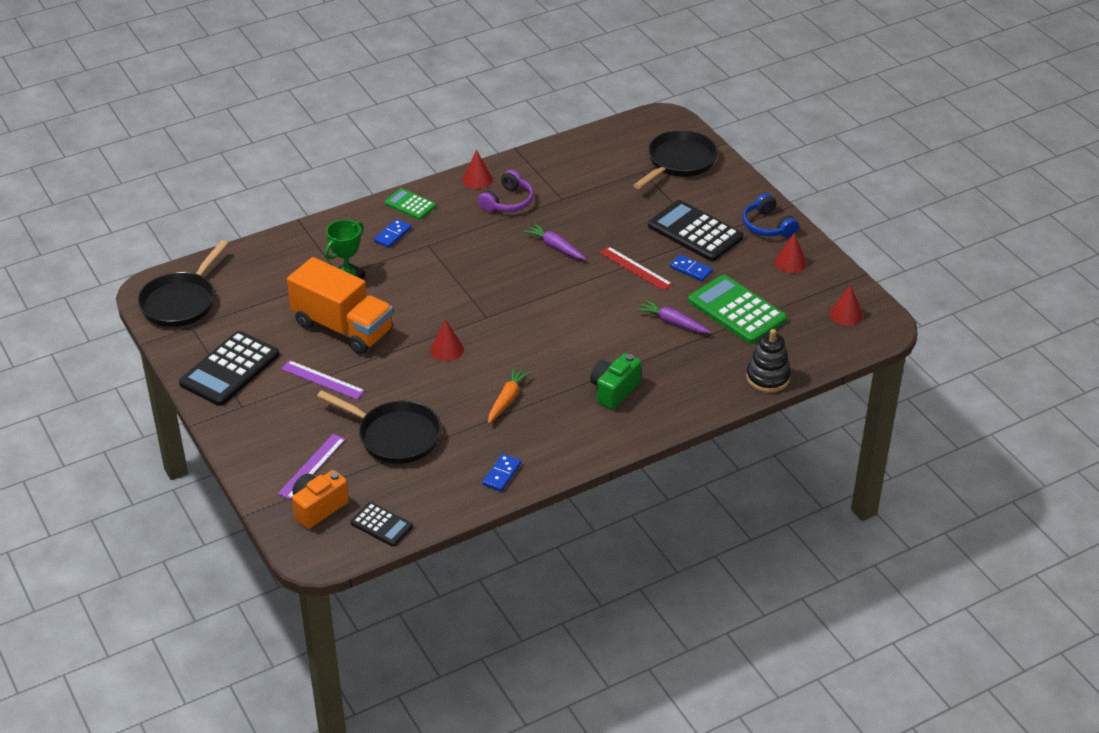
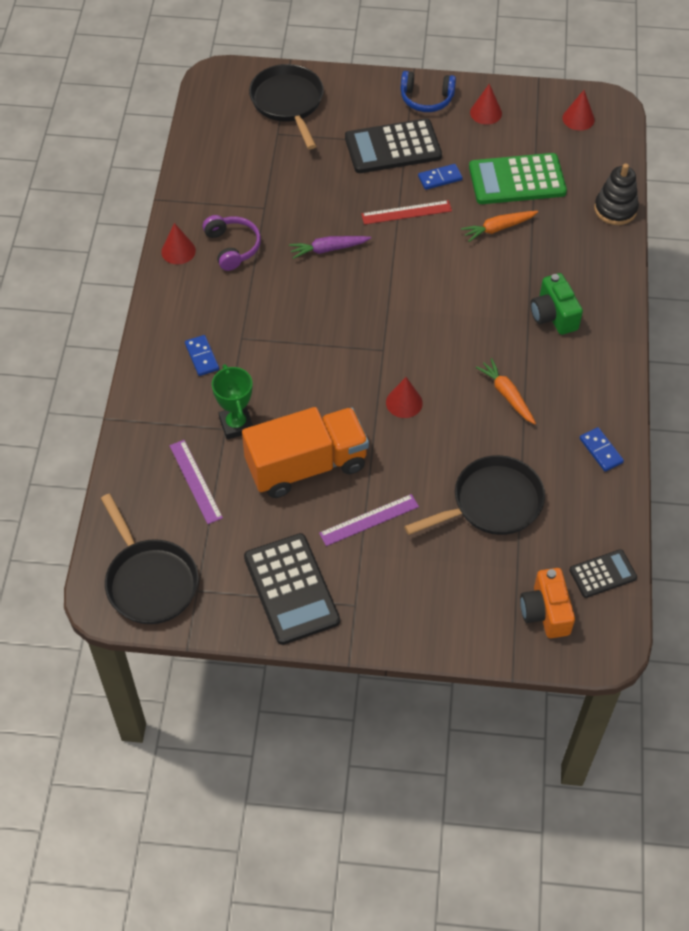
camera: 55 degrees left, 15 degrees up
(312, 466) = (484, 589): purple ruler -> purple ruler (195, 481)
(410, 204) = (168, 319): green calculator -> none
(673, 322) = (498, 228): purple carrot -> orange carrot

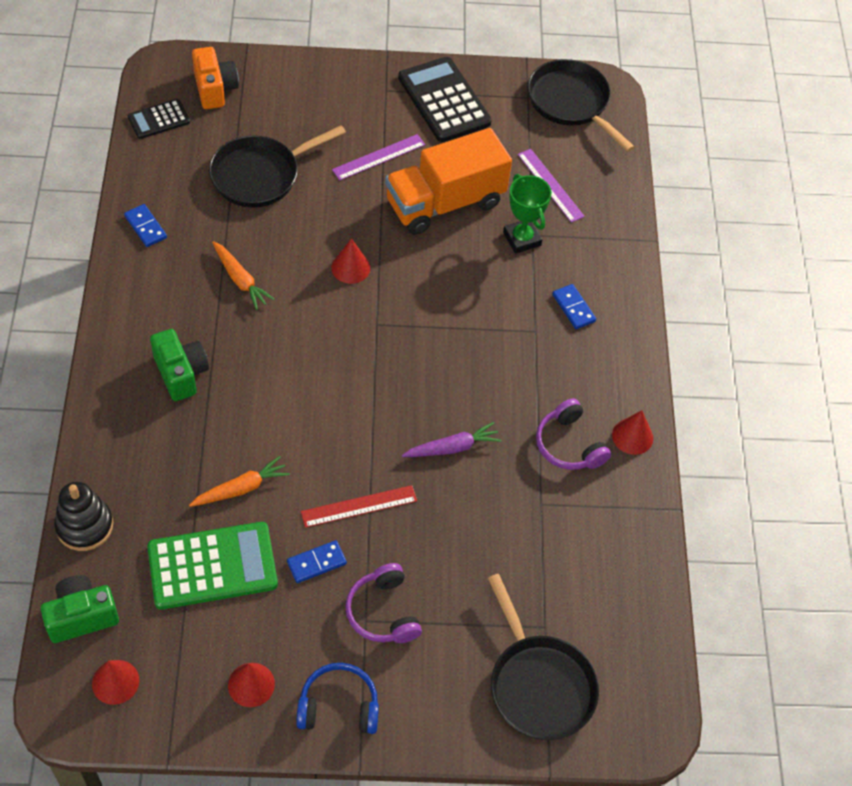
camera: 170 degrees right, 0 degrees up
(393, 147) = (382, 612): black calculator -> purple headphones
(607, 155) = (81, 616): none -> green camera

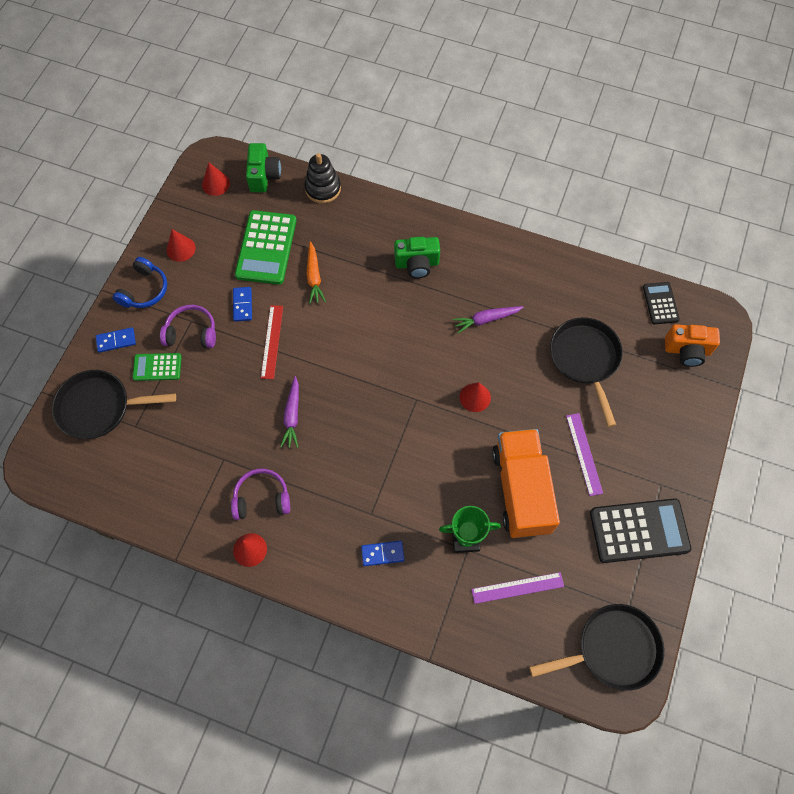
camera: 115 degrees right, 10 degrees up
(146, 227) = (553, 271): blue domino -> blue domino (116, 341)
(240, 279) = (486, 319): orange carrot -> purple carrot
(451, 635) = (157, 367): none -> green calculator

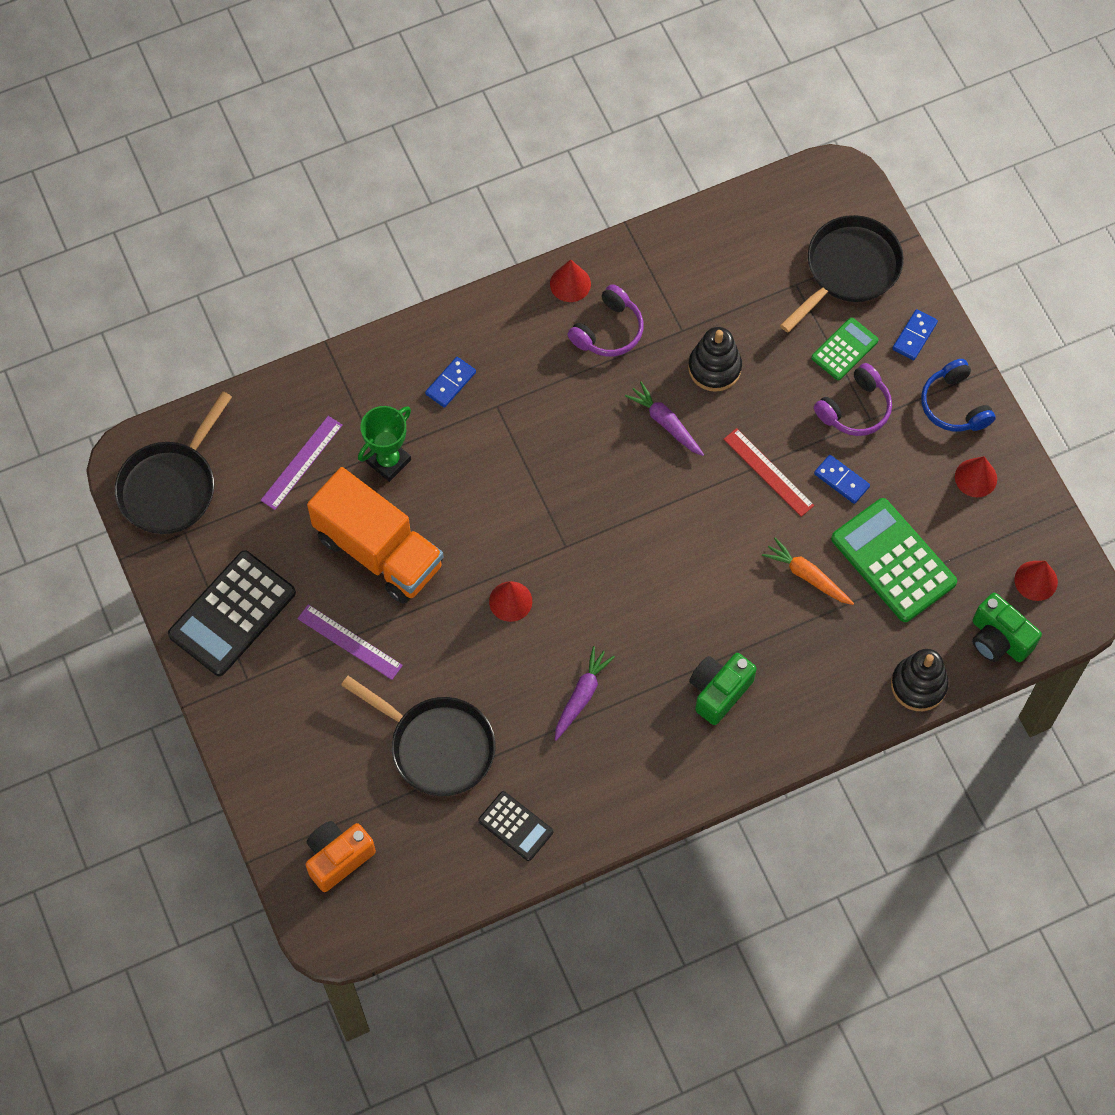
camera: 135 degrees right, 0 degrees up
(232, 421) = (714, 368): none -> black stacking toy
(660, 303) = (414, 892): black calculator -> black calculator (515, 826)

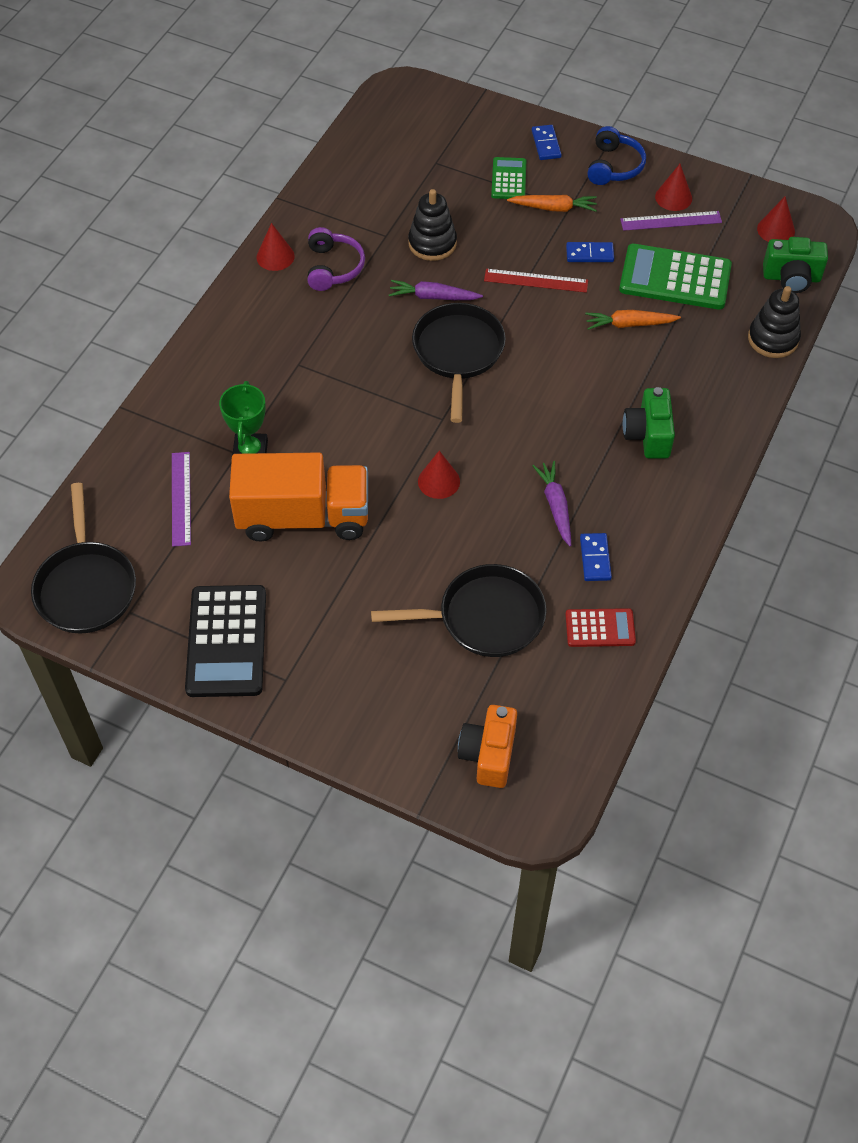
camera: 40 degrees left, 10 degrees down
(349, 642) = (343, 594): purple ruler -> purple ruler (671, 221)
(450, 383) = (248, 372): blue domino -> blue domino (595, 558)
(515, 826) = (600, 628): black calculator -> red calculator
(848, 270) = (462, 134): black pan -> black pan (458, 353)
(855, 409) = (553, 208): purple headphones -> orange carrot
(954, 405) = (614, 166): blue headphones -> blue headphones turned 105 degrees counterclockwise

